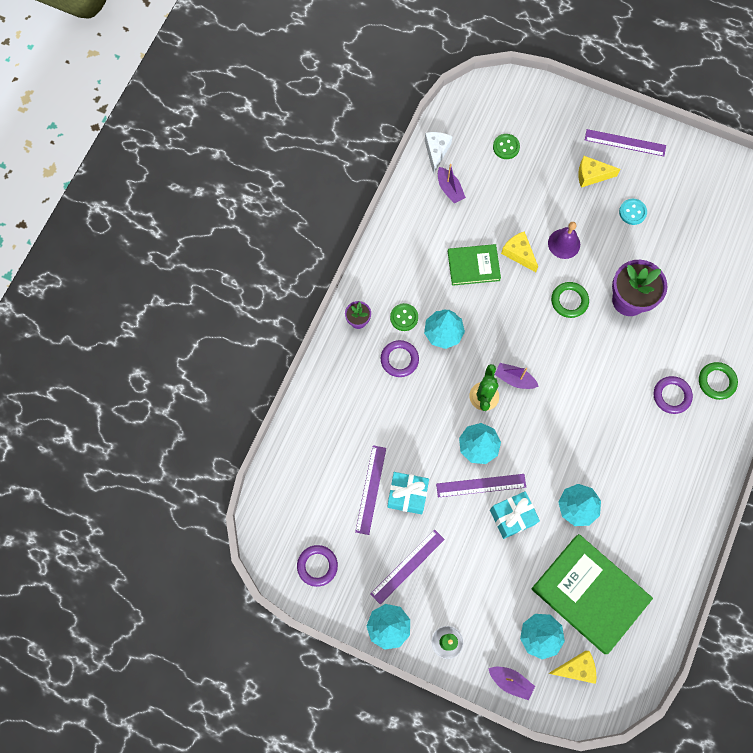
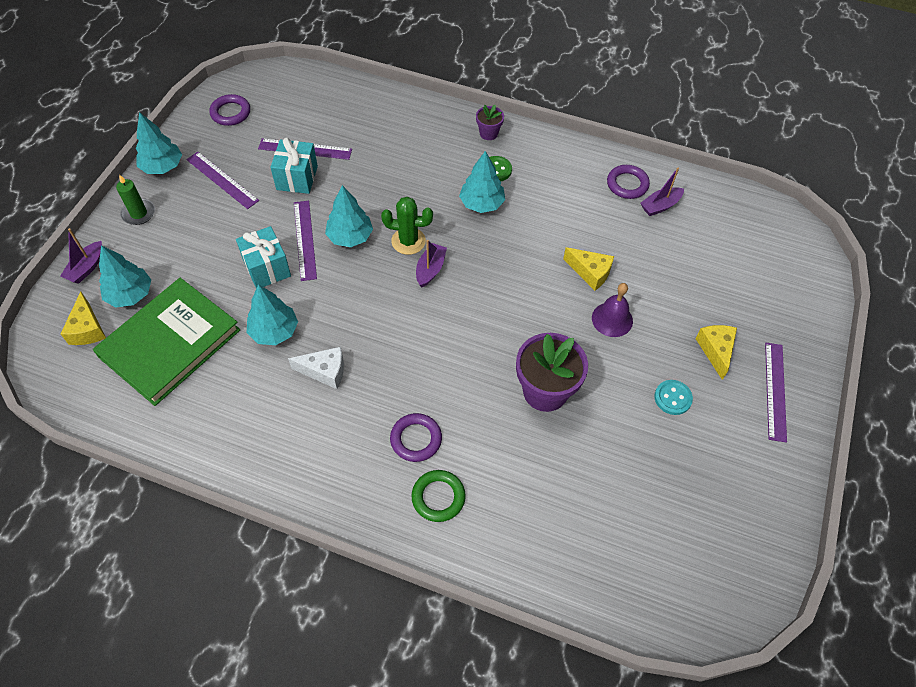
camera: 85 degrees right, 15 degrees down
(399, 359) = (447, 167): purple ring -> purple ring (627, 184)
(436, 151) = (705, 193): white cheese -> white cheese (325, 371)
(473, 266) = (567, 229): green book -> none
(506, 147) = (730, 259): green button -> none
(519, 253) = (590, 273): yellow cheese -> yellow cheese turned 75 degrees clockwise
(569, 301) = (535, 324): green ring -> none

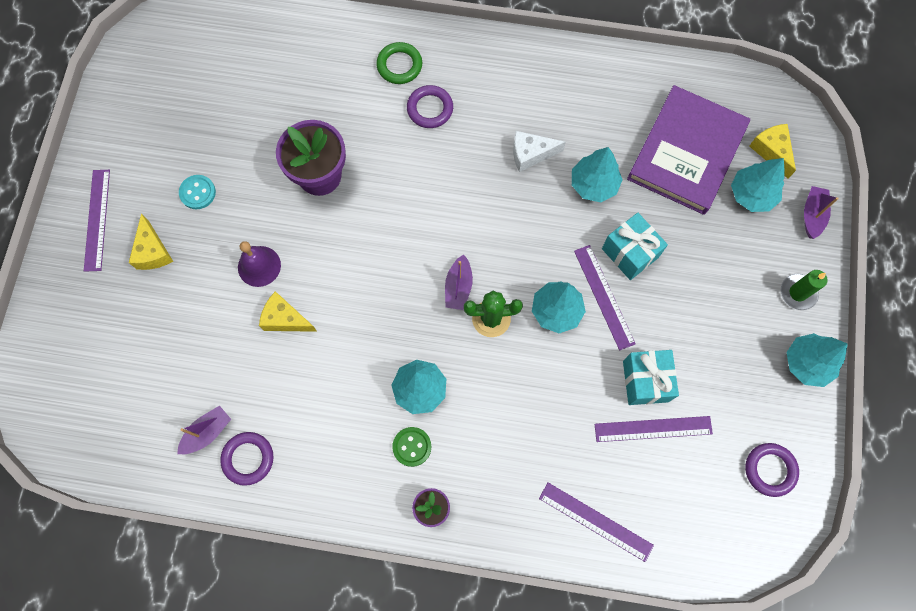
camera: 170 degrees right, 15 degrees up
(170, 343) = (686, 152): green book -> purple book
(222, 180) = (730, 359): purple ruler -> purple ruler (595, 521)

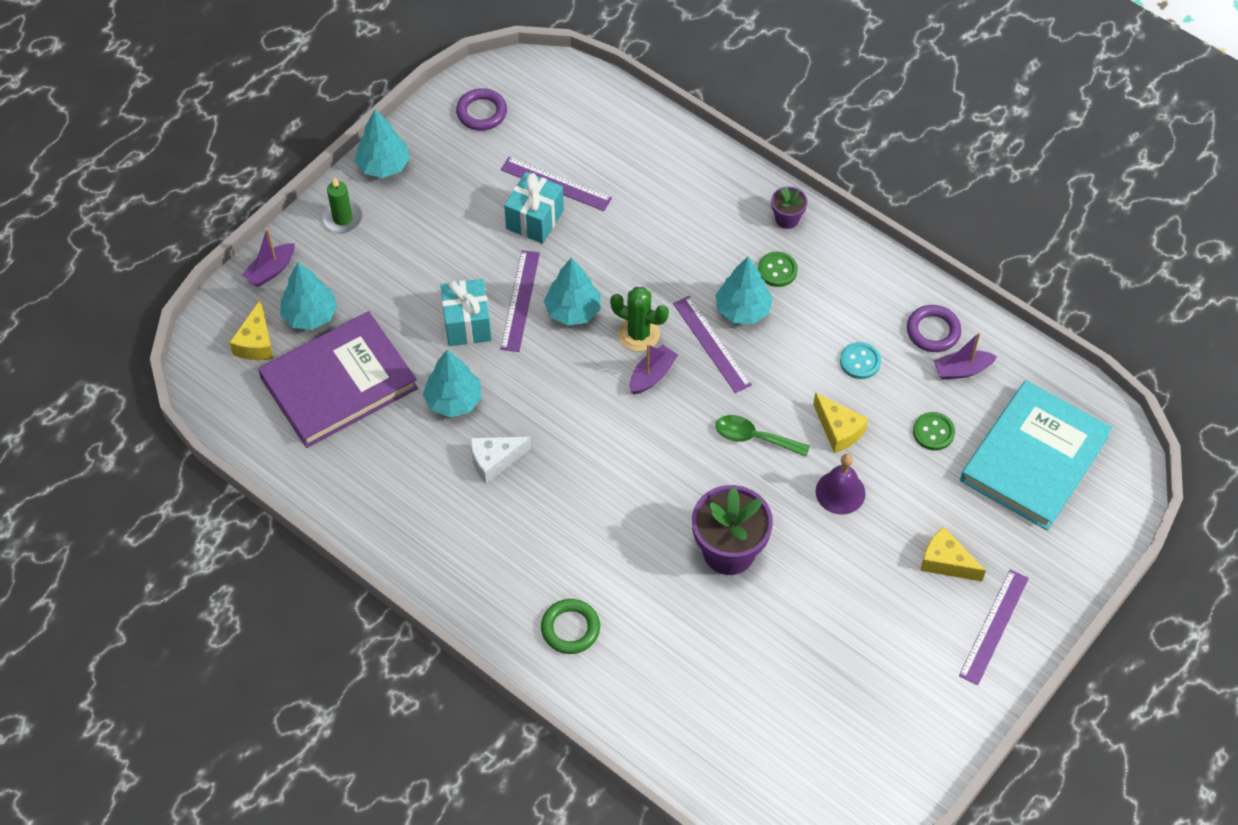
camera: 150 degrees left, 15 degrees down
(115, 379) = (1034, 458): none -> turquoise book
(153, 251) = (946, 562): yellow cheese -> yellow cheese turned 75 degrees counterclockwise
(197, 192) = (870, 600): turquoise button -> turquoise button (860, 361)
(207, 358) = (933, 432): none -> green button
(348, 276) = (754, 437): none -> green spoon
(430, 109) = (568, 562): purple ring -> none
(531, 154) = (495, 461): white cheese -> white cheese turned 135 degrees clockwise
(595, 521) = (653, 147): purple ruler -> purple ruler (711, 344)

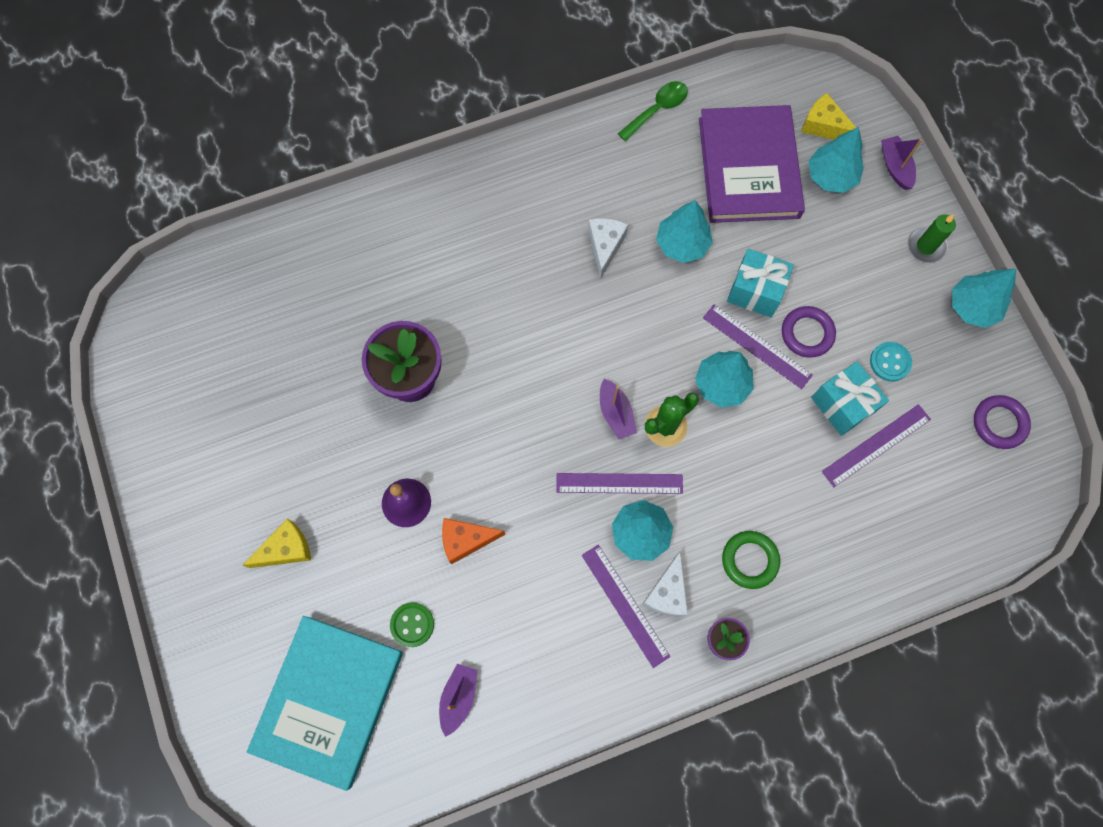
camera: 120 degrees right, 15 degrees up
(570, 628) = (422, 225): green ring -> green ring (749, 560)
(754, 437) = (502, 463): green spoon -> green spoon (657, 109)
(777, 270) = (667, 593): green button -> white cheese
(838, 430) = (466, 540): yellow cheese -> orange cheese
(860, 361) = (524, 606): turquoise button -> turquoise button (890, 362)
(933, 331) = (516, 699): purple ring -> purple ring (807, 333)
(994, 626) = (205, 549): purple ruler -> purple ruler (625, 605)
(1034, 458) = (329, 700): turquoise book -> turquoise book turned 45 degrees clockwise

